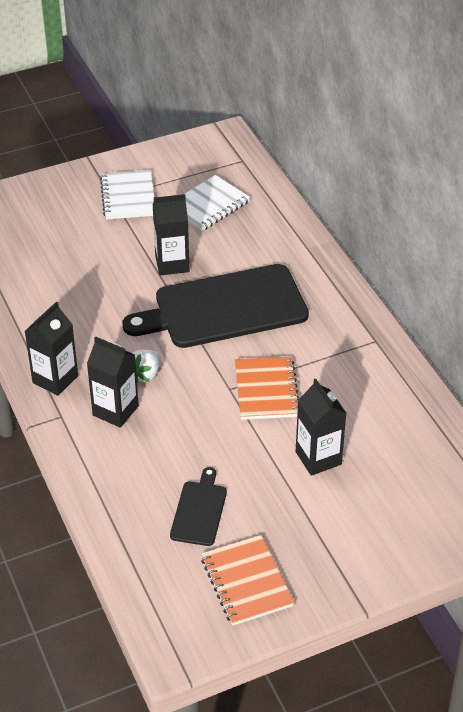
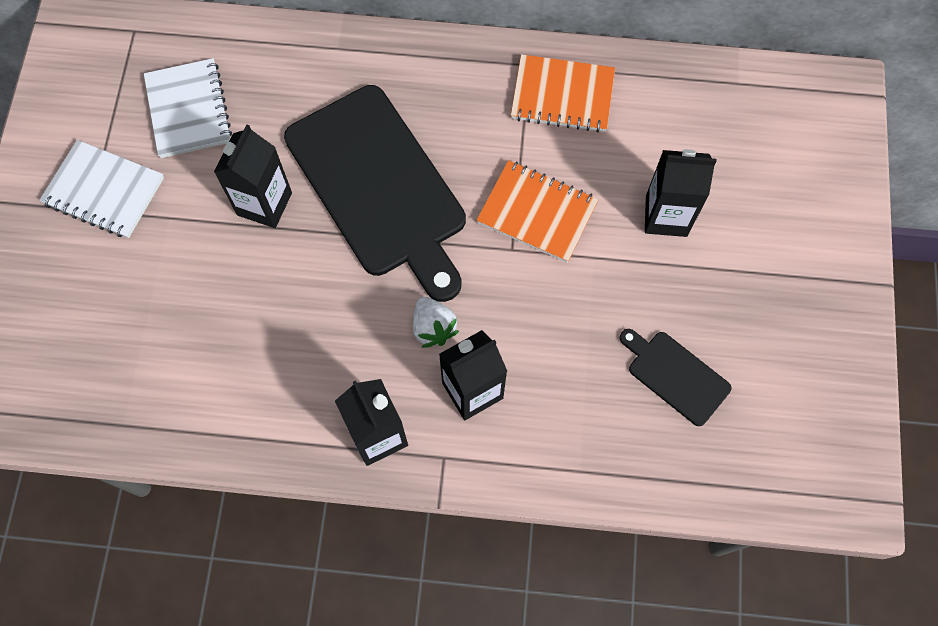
camera: 60 degrees left, 25 degrees up
(224, 308) = (379, 187): black cutting board -> black cutting board turned 45 degrees counterclockwise
(246, 582) = (798, 379): orange notebook -> orange notebook (562, 96)

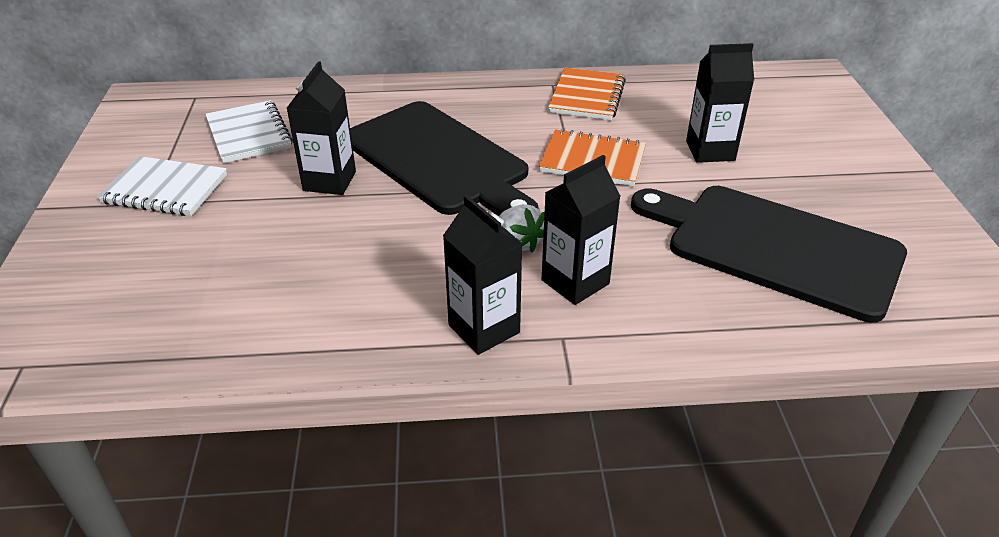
camera: 10 degrees left, 30 degrees down
(562, 96) = (587, 97): orange notebook -> orange notebook turned 75 degrees counterclockwise
(675, 375) = (774, 247): black cutting board -> black cutting board, size x2.18

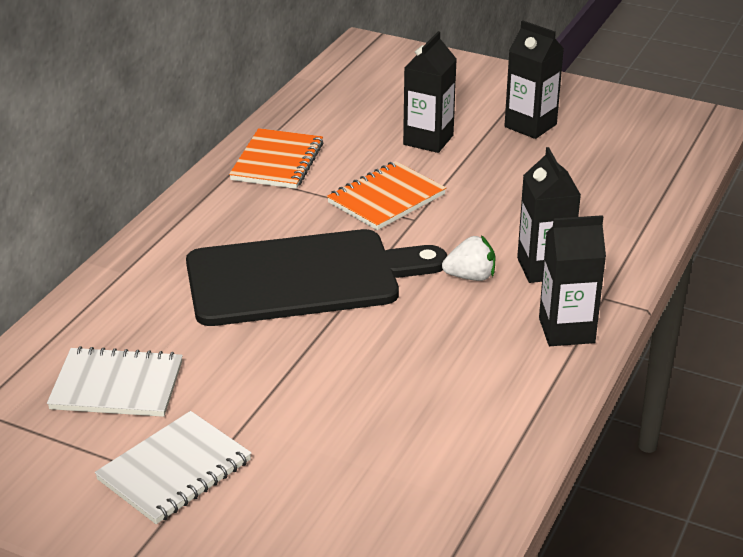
camera: 60 degrees left, 5 degrees down
(329, 181) = (272, 353): black carton -> black carton (530, 126)
(587, 97) = (277, 162): orange notebook -> orange notebook turned 60 degrees clockwise
(774, 247) = (575, 167): black cutting board -> none

